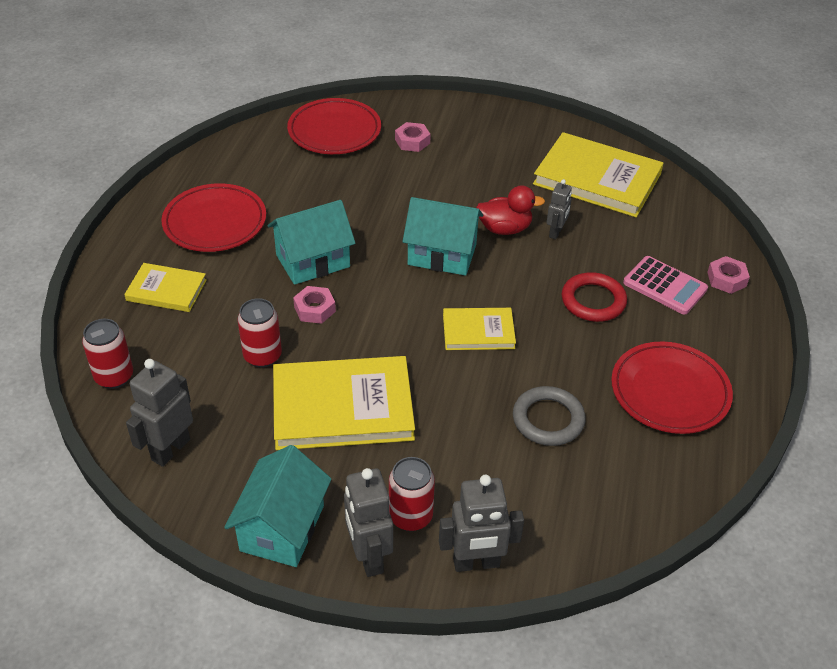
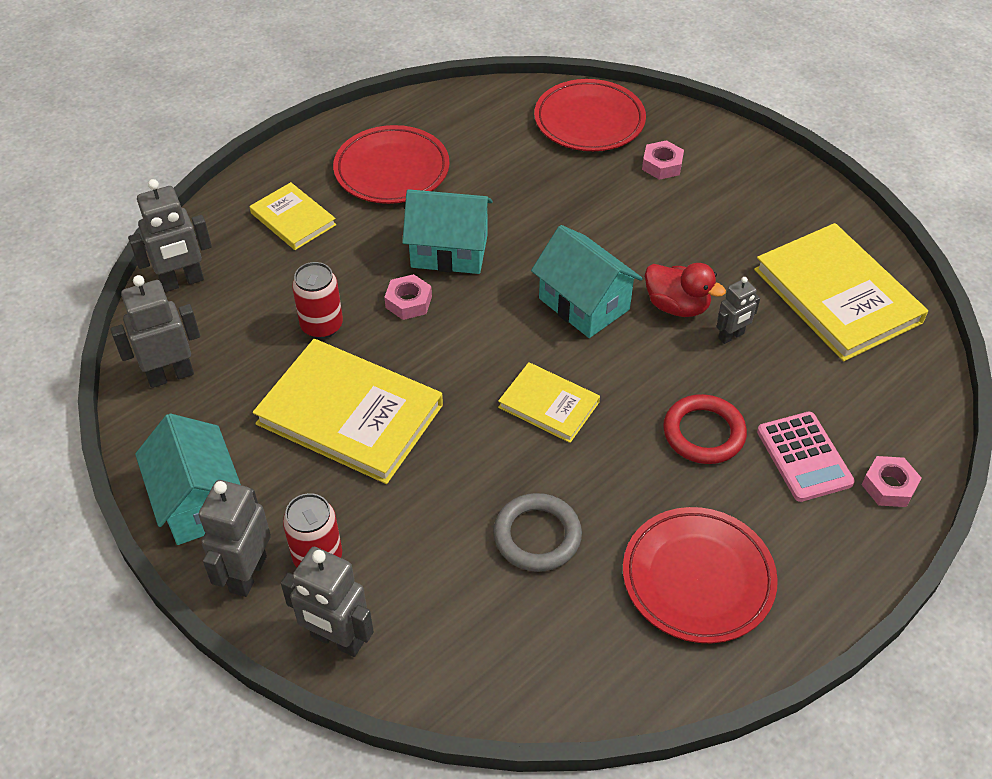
camera: 35 degrees right, 5 degrees up
(114, 377) = (182, 282): red can -> grey robot
(282, 528) = (199, 502): turquoise house -> turquoise house turned 75 degrees counterclockwise

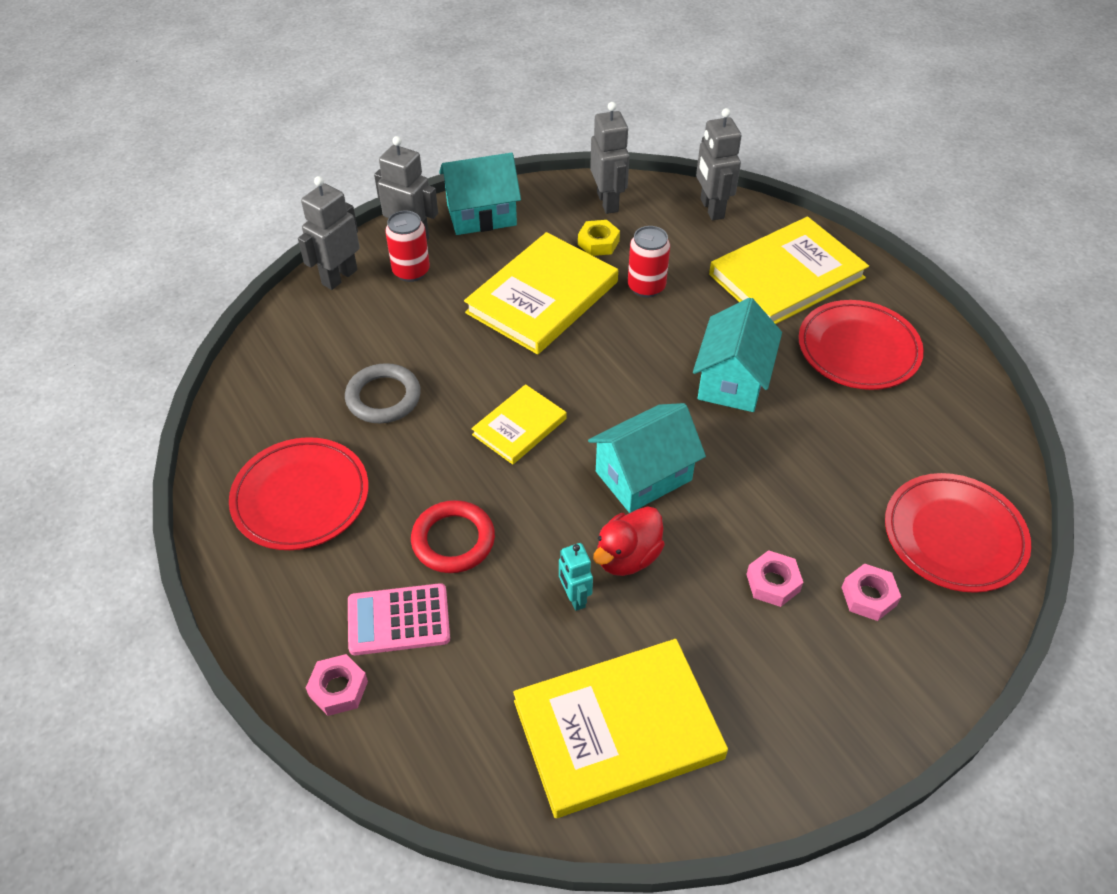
camera: 100 degrees right, 0 degrees up
(249, 375) = (598, 243): none -> yellow nut
(293, 219) = (786, 276): yellow book -> yellow book, size x1.83
(408, 302) = (666, 345): pink nut -> pink nut (773, 583)
(731, 336) = (574, 597): grey robot -> turquoise robot

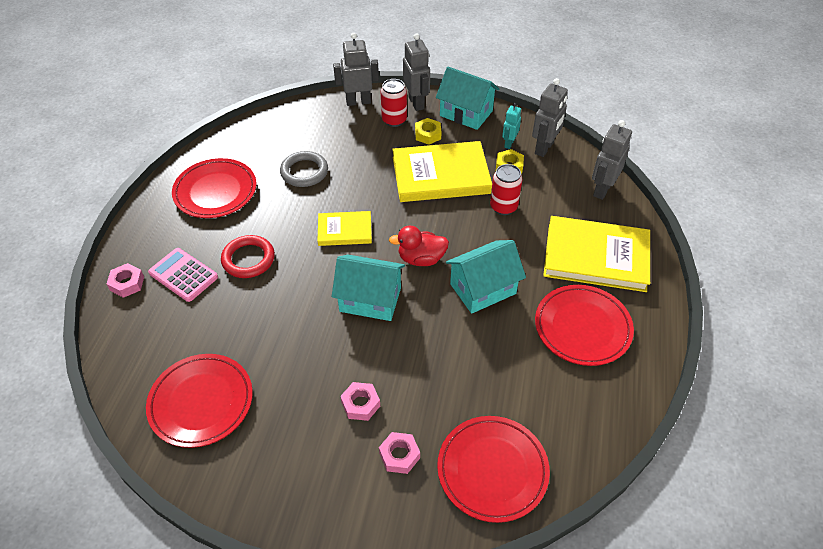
camera: 45 degrees right, 0 degrees up
(470, 263) = (428, 134): none -> yellow nut
(574, 597) = (262, 328): turquoise robot -> turquoise robot (509, 143)
(618, 730) = (201, 402): yellow book -> red plate
(627, 557) = (310, 331): red duck -> red duck (421, 259)

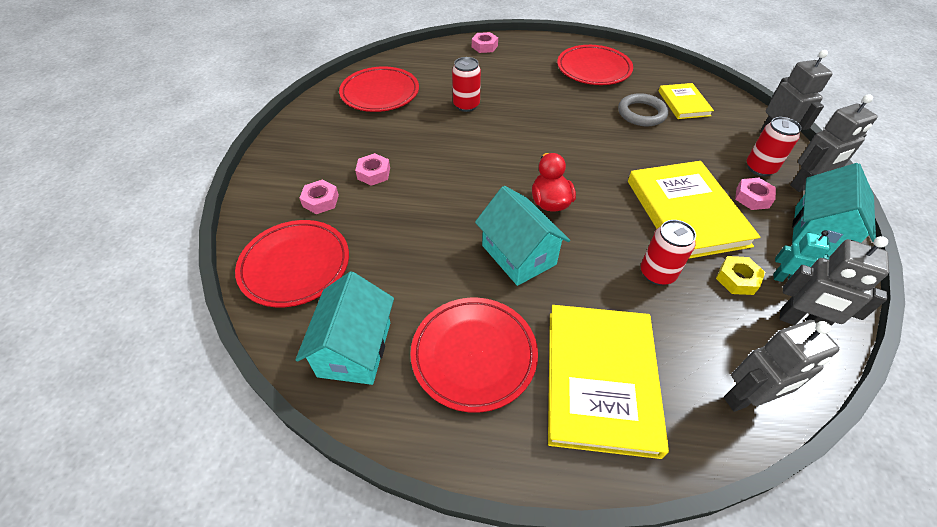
camera: 85 degrees right, 0 degrees up
(183, 275) = (497, 68): pink calculator -> none
(248, 259) = (521, 96): red ring -> none
(253, 311) = (466, 105): none -> red can
(345, 230) = (572, 146): yellow book -> yellow book (683, 103)
(370, 299) = (489, 170): turquoise house -> turquoise house (355, 349)
(428, 134) = (752, 198): yellow nut -> pink nut
(602, 189) = (746, 398): grey robot -> grey robot turned 135 degrees clockwise

